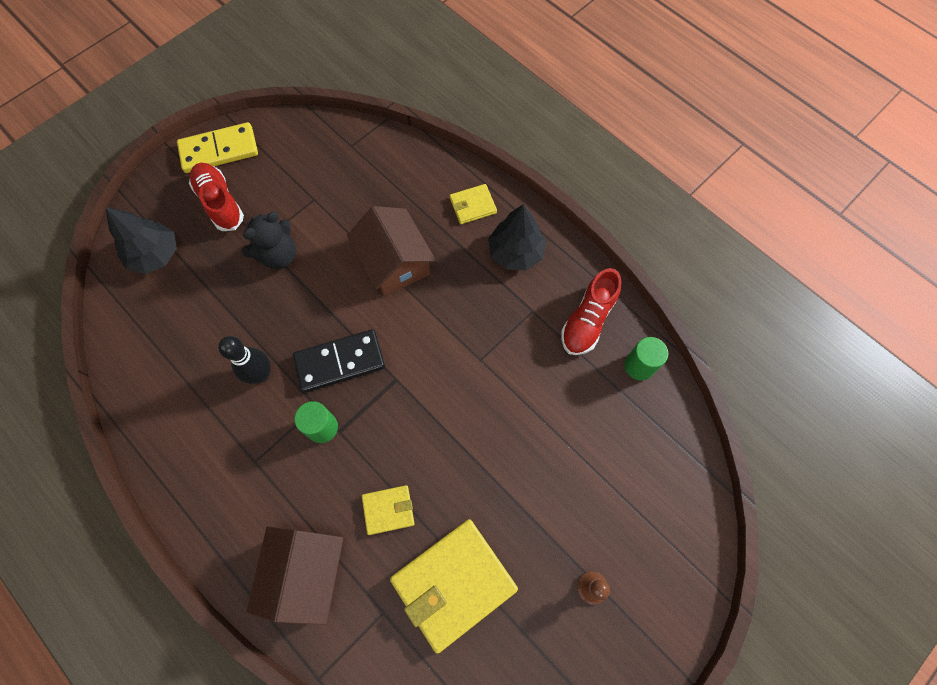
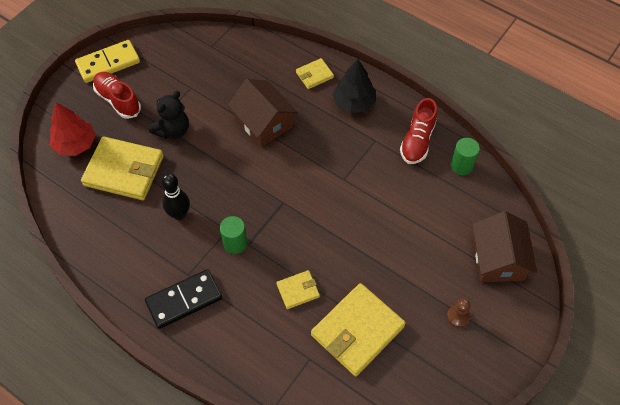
camera: 10 degrees left, 10 degrees down
(155, 255) = (75, 144): black tree -> red tree
(206, 301) = (124, 171): none -> yellow wallet
(305, 573) = (245, 342): brown house -> brown house (498, 258)
(340, 362) = (238, 197): black domino -> black domino (184, 300)

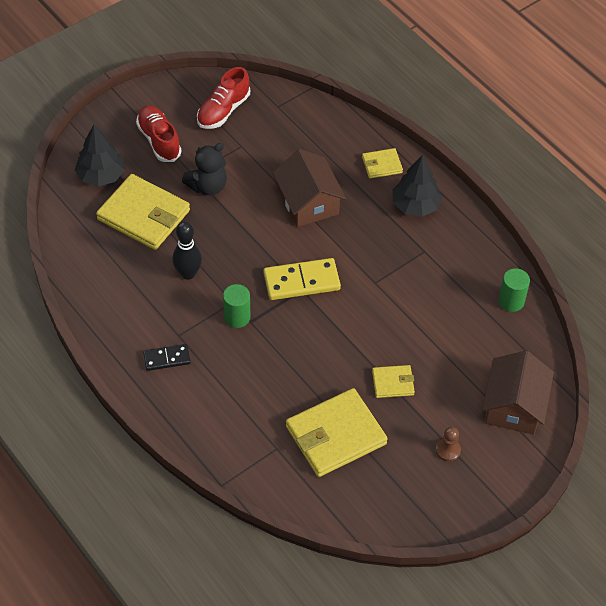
camera: 15 degrees right, 5 degrees down
(75, 144) = (101, 175): red tree -> black tree
(108, 63) = (160, 98): yellow domino -> yellow domino (301, 281)
(184, 300) = (167, 359): black domino -> black domino, size x0.59
(298, 290) = (287, 380): yellow wallet -> yellow wallet (393, 383)
(417, 141) = (471, 263): red shoe -> red shoe (223, 110)

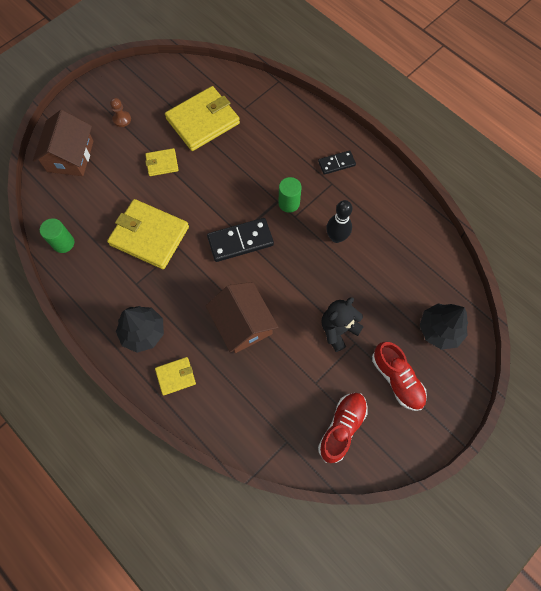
camera: 175 degrees right, 15 degrees up
(143, 215) = (388, 291): yellow wallet -> yellow wallet (149, 236)
(301, 281) = (240, 241): yellow domino -> black domino

